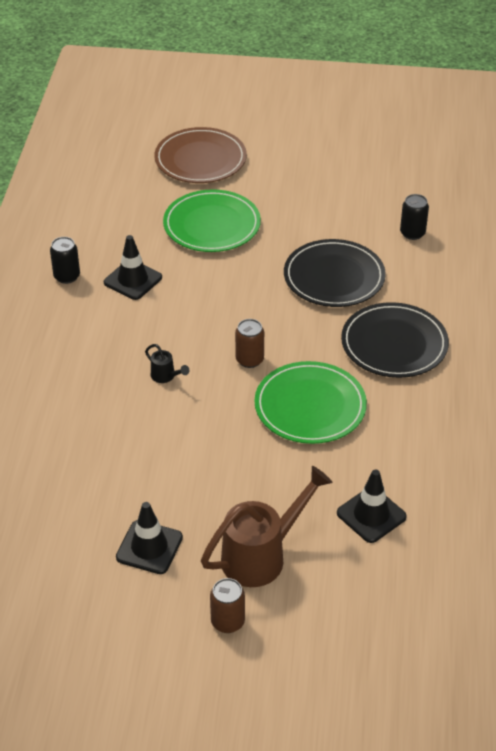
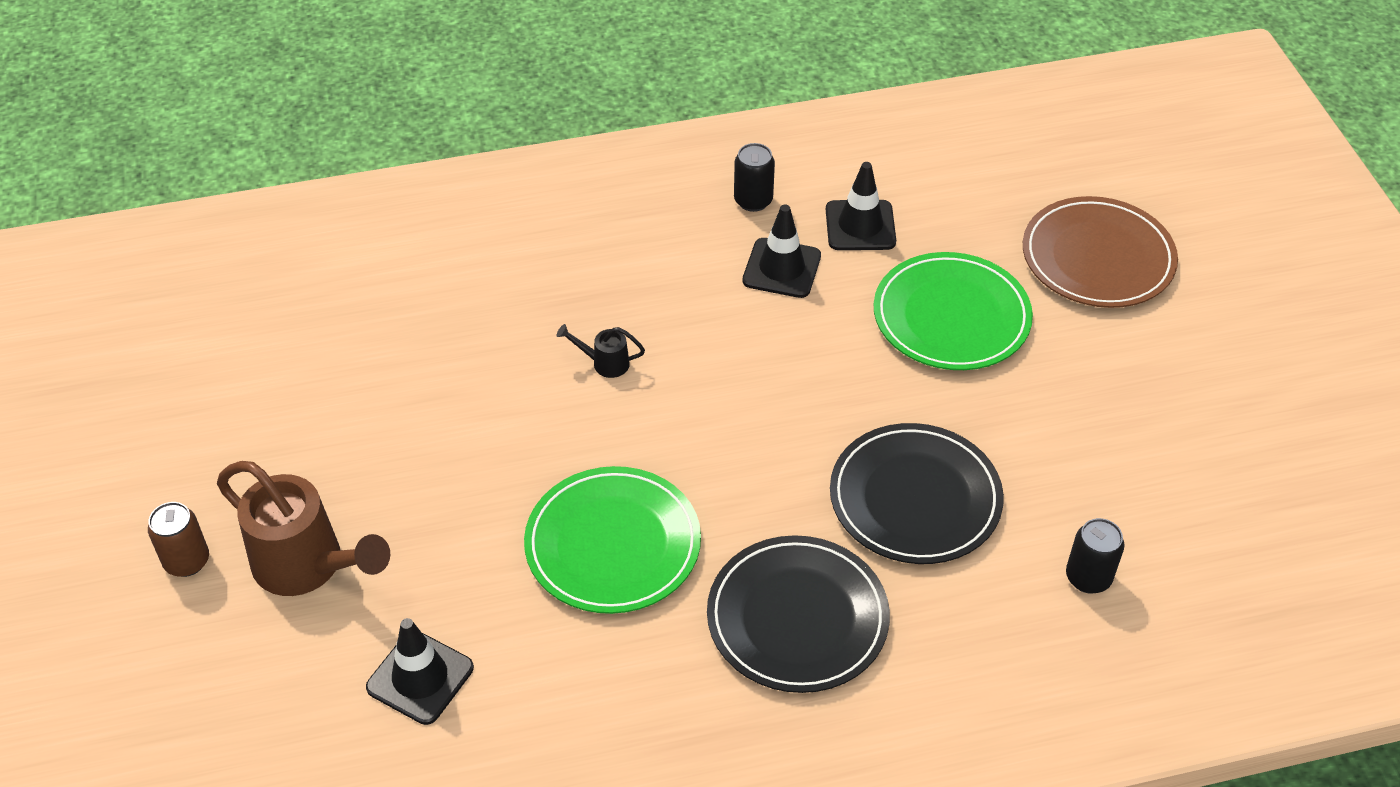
camera: 70 degrees right, 5 degrees up
(149, 547) = (291, 442): black traffic cone -> black traffic cone (860, 226)
(165, 376) = (605, 363): black watering can -> black watering can turned 75 degrees clockwise
(249, 360) = (679, 445): brown can -> none

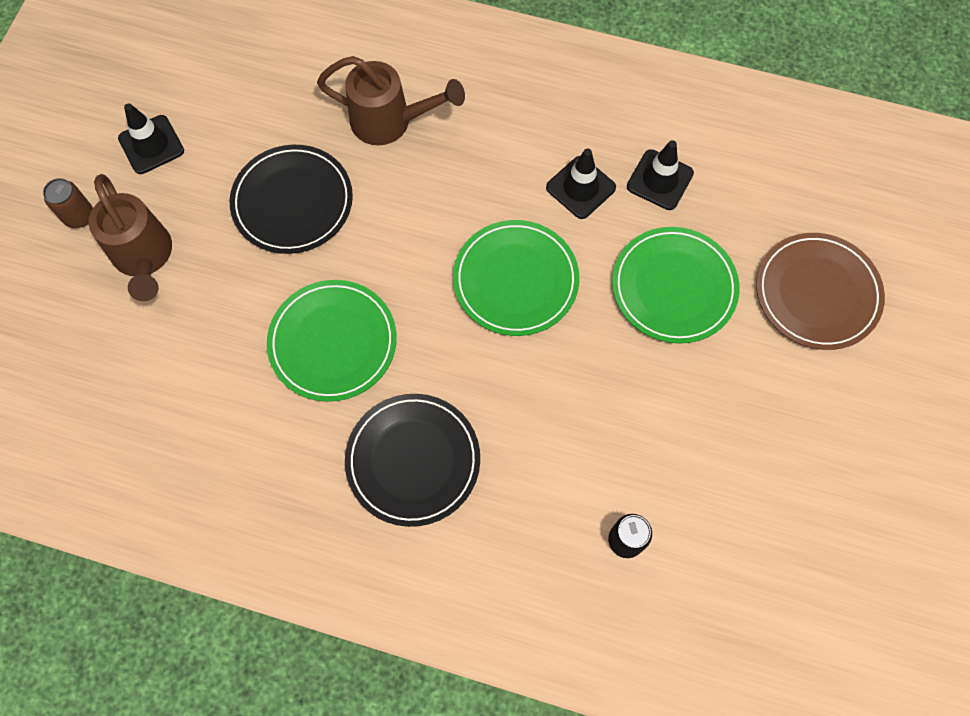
camera: 30 degrees right, 20 degrees up
(420, 677) = (162, 372): black traffic cone -> black traffic cone (151, 145)
(517, 296) = (390, 122): none -> brown watering can
(605, 363) = (413, 203): black watering can -> none
(753, 200) = (597, 122): black can -> none
(777, 386) = (515, 280): none -> green plate
(915, 498) = (549, 415): black plate -> black plate (292, 202)

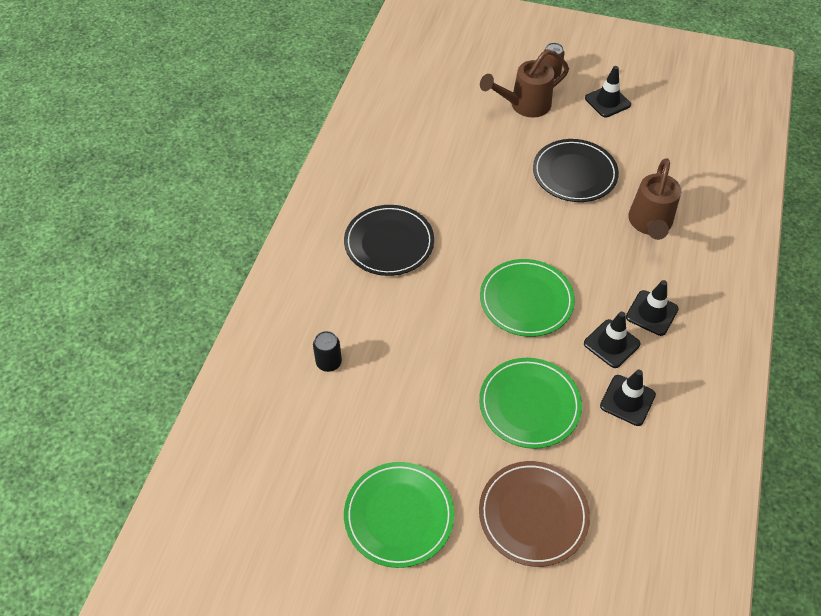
camera: 90 degrees right, 15 degrees down
(333, 342) = (471, 199): green plate -> green plate (399, 516)
(533, 138) = (651, 313): none -> black traffic cone

